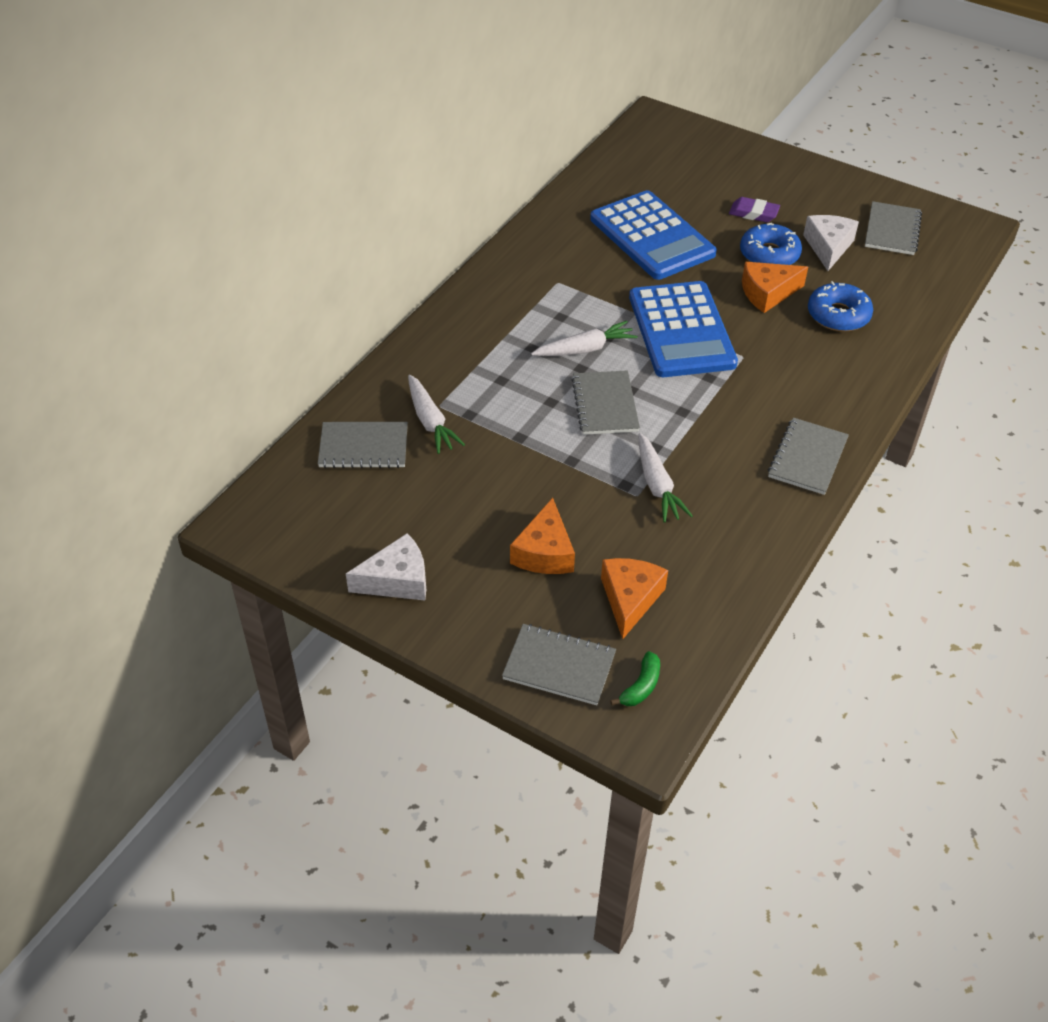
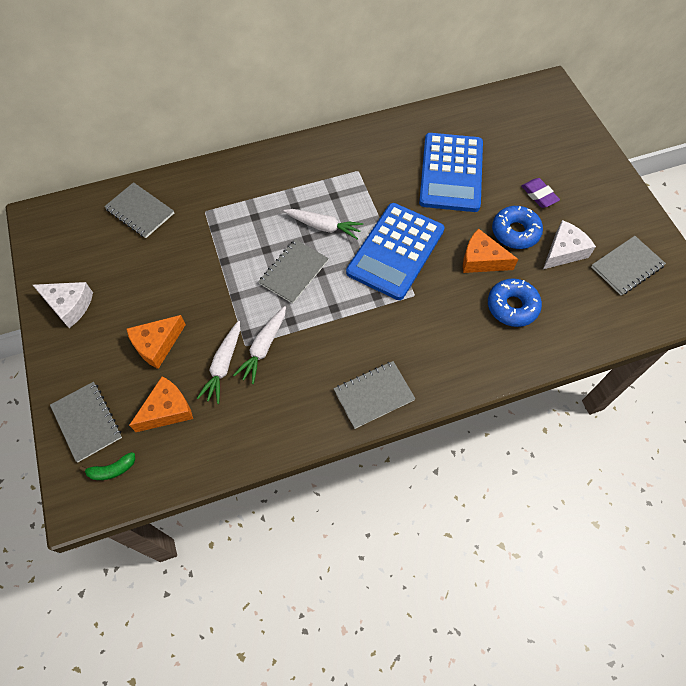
camera: 40 degrees right, 15 degrees up
(430, 421) = (189, 218): white carrot -> white carrot (223, 365)

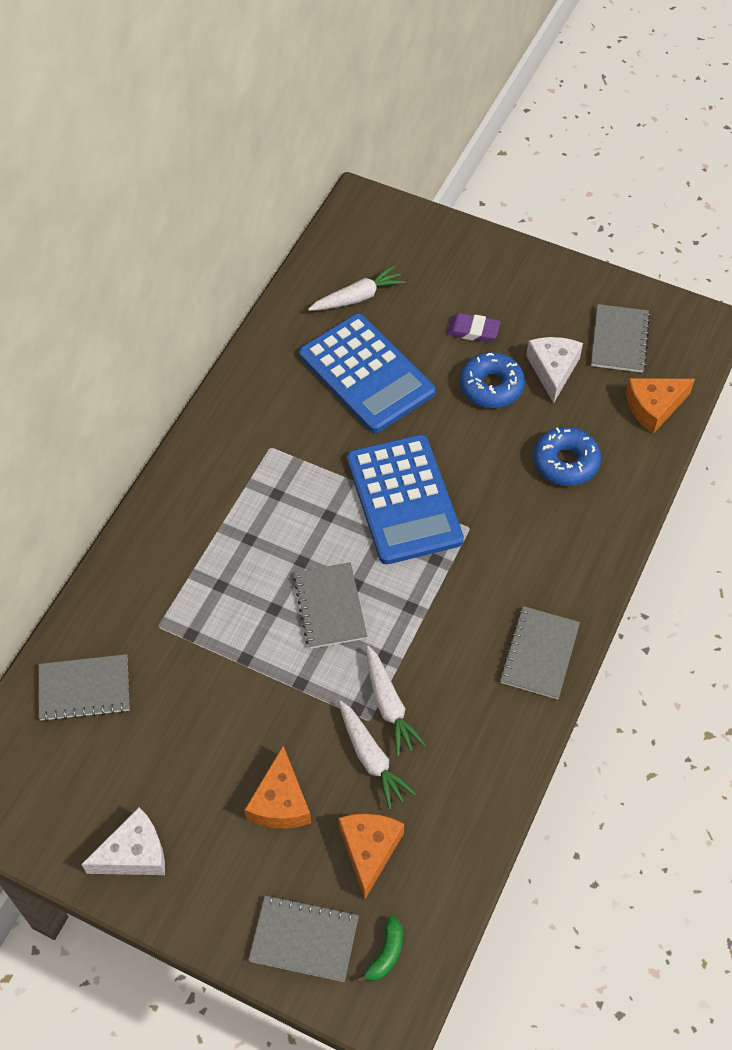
camera: 45 degrees left, 5 degrees down
(323, 227) = (304, 535): white carrot -> white carrot (357, 297)
(482, 260) = (491, 440): orange cheese -> orange cheese (654, 407)

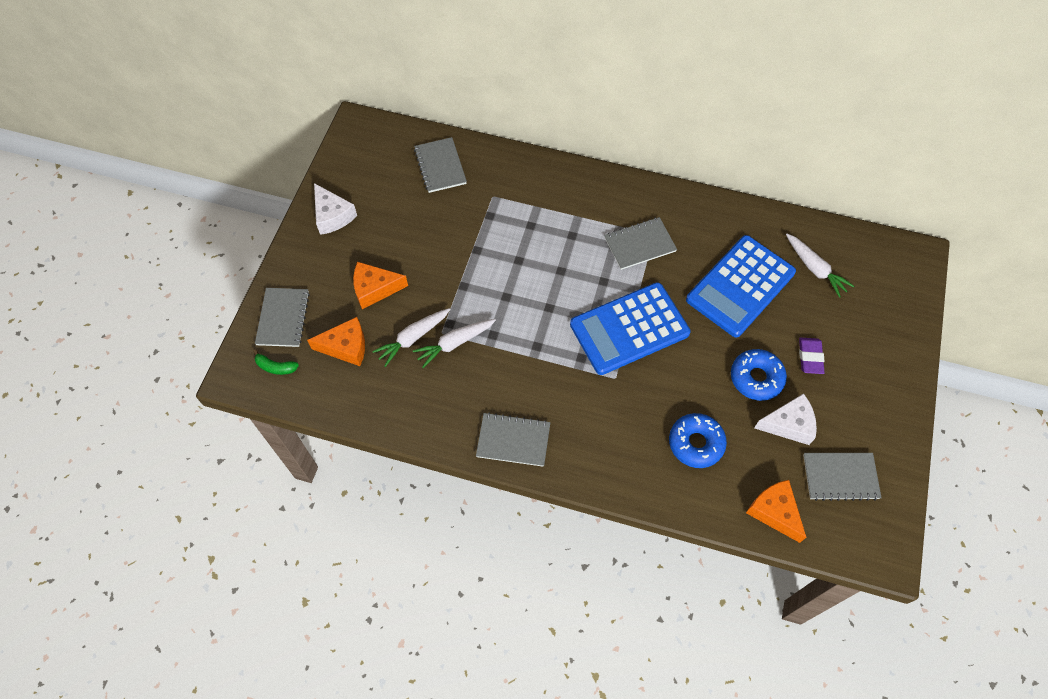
camera: 80 degrees right, 5 degrees up
(330, 607) = (527, 294): grey notebook -> grey notebook (639, 244)

